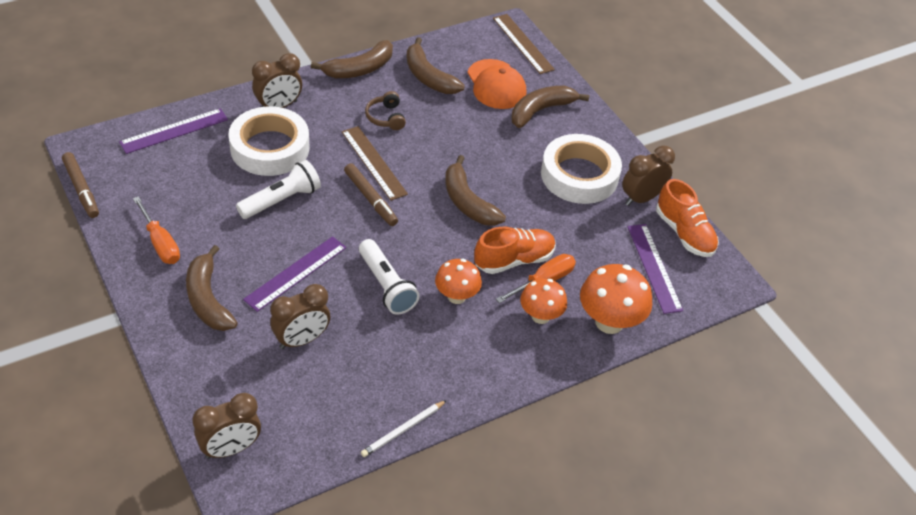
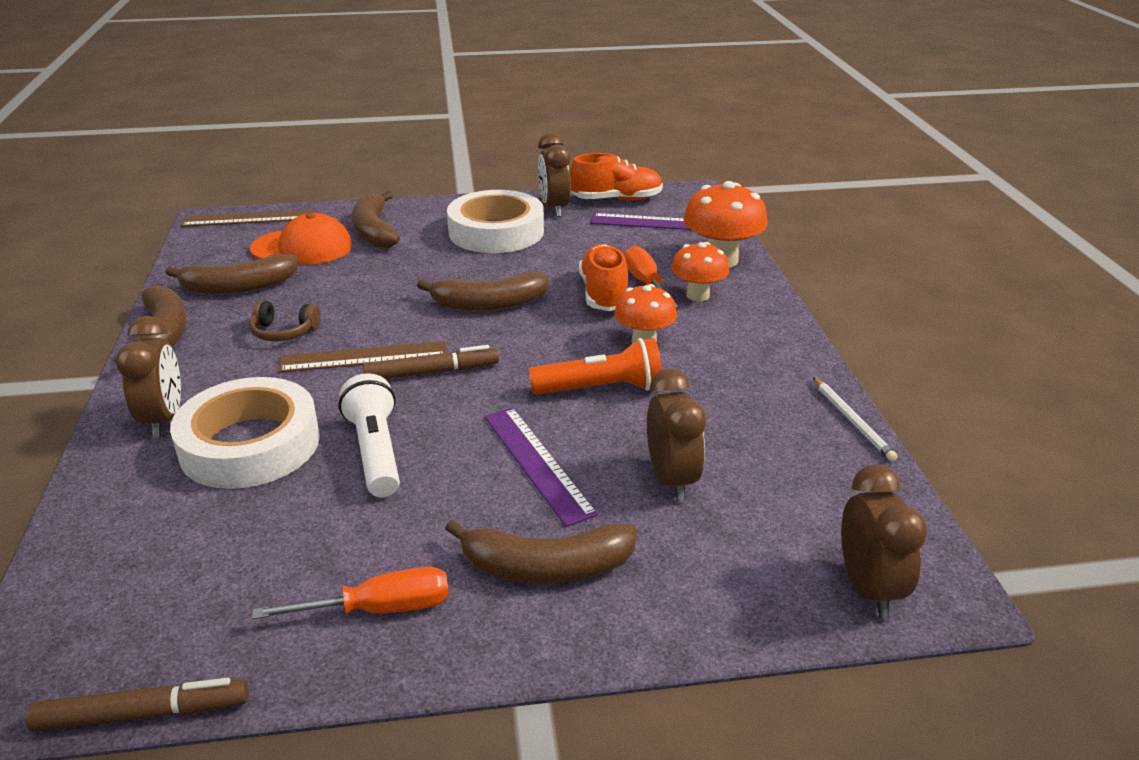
camera: 65 degrees left, 15 degrees down
(174, 131) = (103, 548): purple ruler -> none
(386, 286) = (601, 389): white flashlight -> orange flashlight

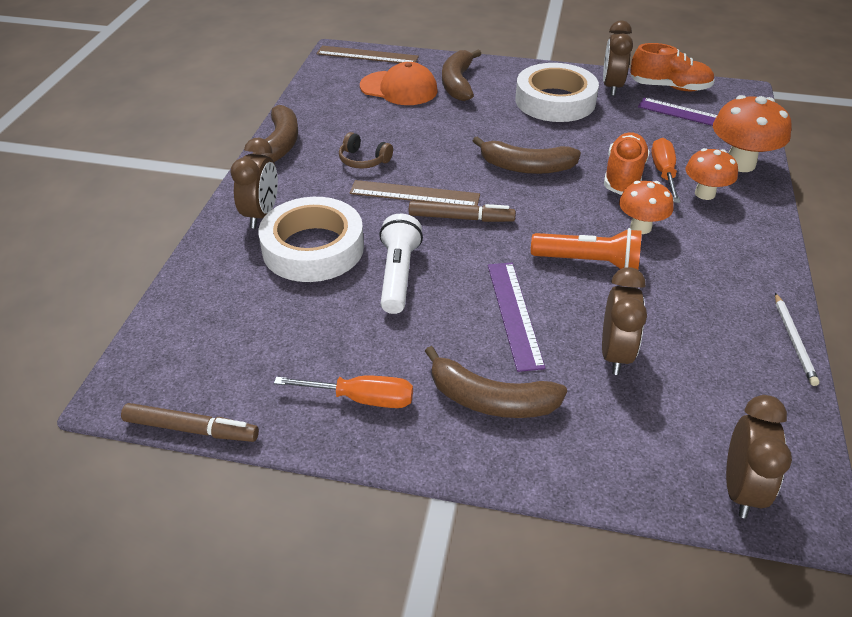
camera: 20 degrees right, 10 degrees up
(239, 287) = (342, 115): brown banana -> none

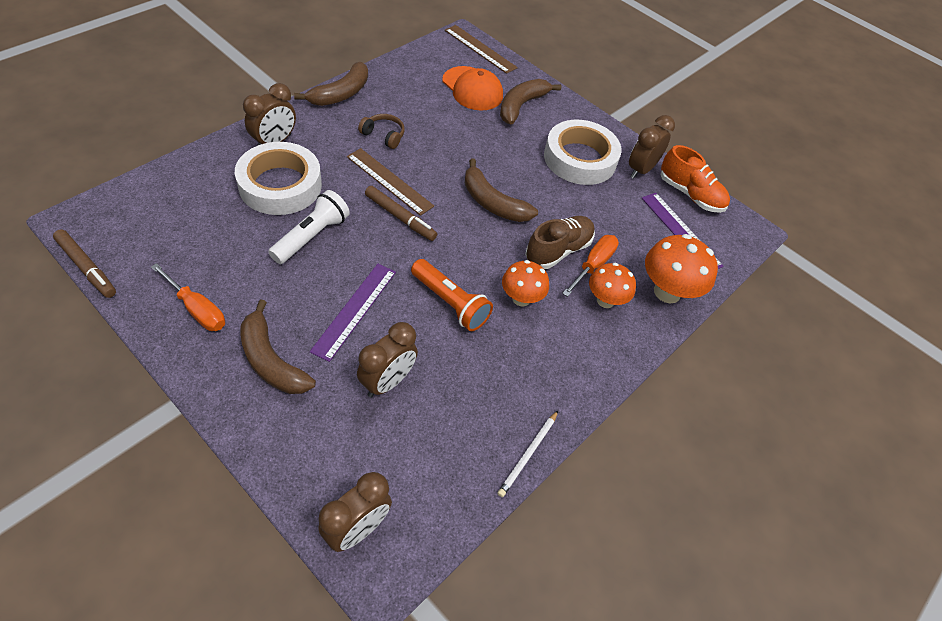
camera: 25 degrees right, 10 degrees up
(363, 160) = (384, 135): brown headphones -> brown headphones turned 150 degrees clockwise
(623, 176) = (558, 250): orange shoe -> brown shoe

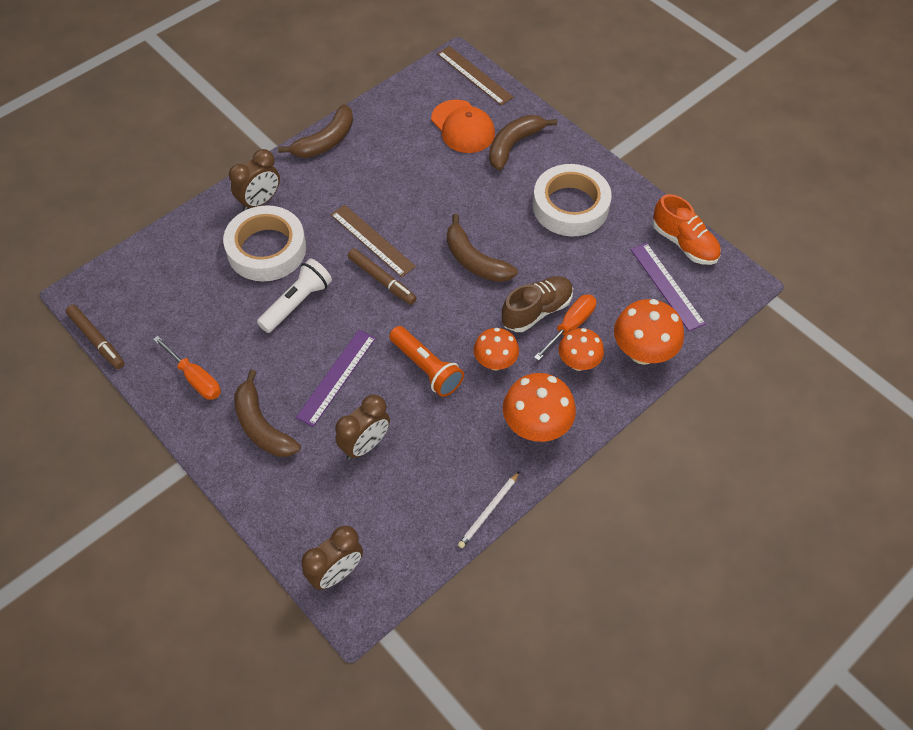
camera: 10 degrees right, 5 degrees up
(384, 135) = (368, 188): brown headphones -> none
(570, 363) = (536, 426): none -> orange mushroom
(641, 170) = (634, 216): brown clock -> none

